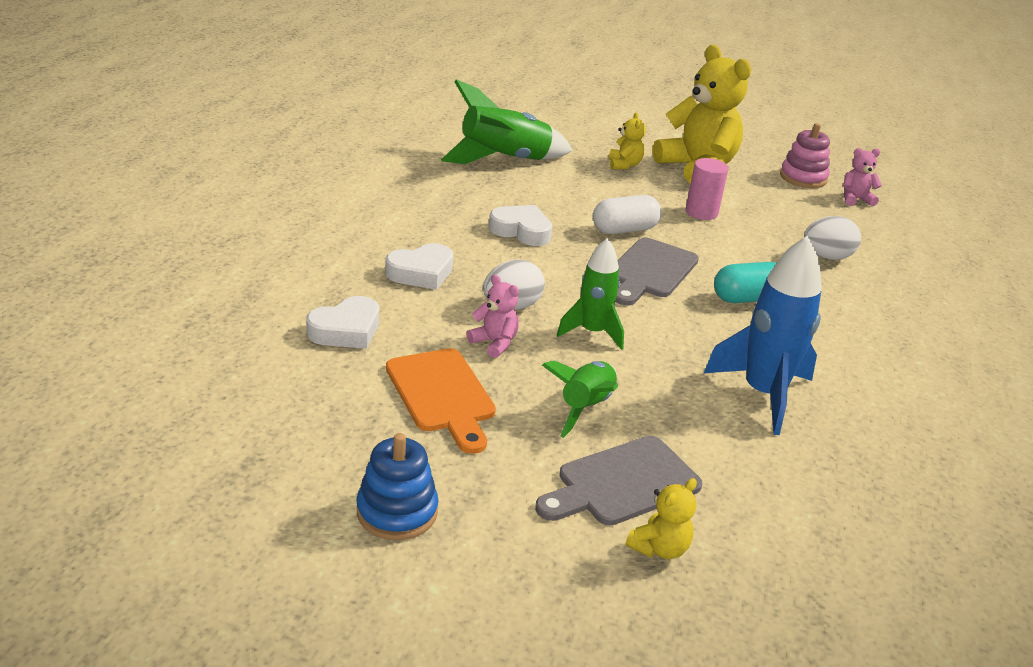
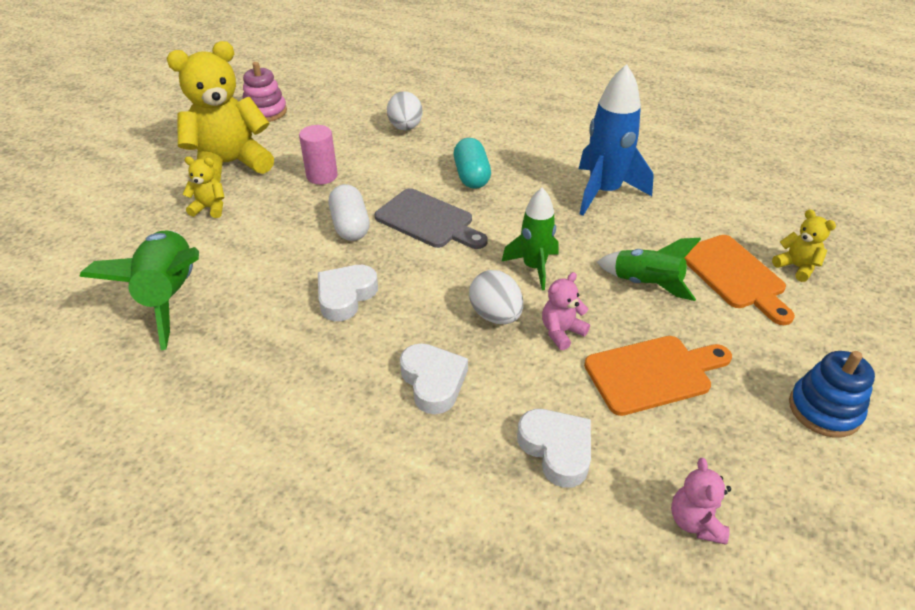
camera: 80 degrees left, 10 degrees up
(622, 483) = (734, 275): grey cutting board -> orange cutting board
(855, 199) = (310, 96): pink teddy bear -> pink teddy bear (695, 521)

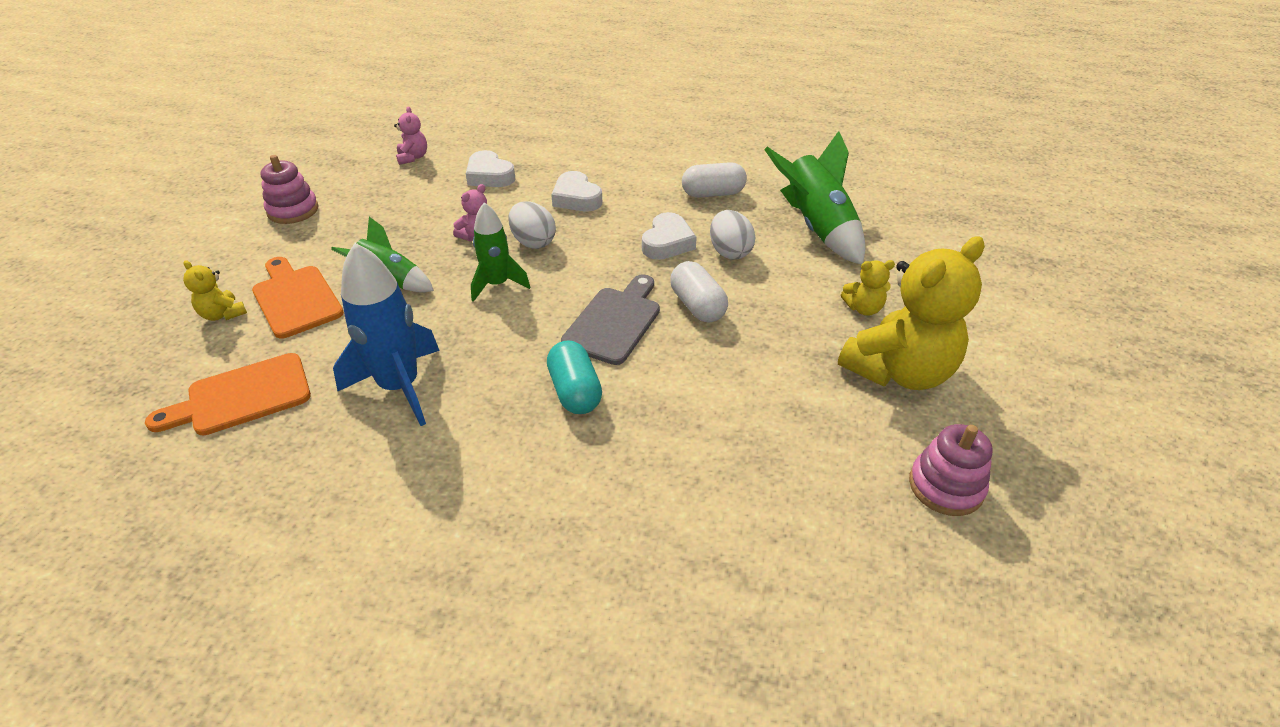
camera: 170 degrees right, 0 degrees up
(251, 365) = (713, 193): none -> white capsule
(322, 176) = (769, 367): pink cylinder -> none
(405, 128) = (697, 479): white egg -> white egg (729, 252)
(428, 220) = (614, 322): grey cutting board -> grey cutting board turned 90 degrees clockwise
(653, 373) = (410, 218): orange cutting board -> orange cutting board (242, 397)
(824, 410) = (293, 210): blue stacking toy -> pink stacking toy

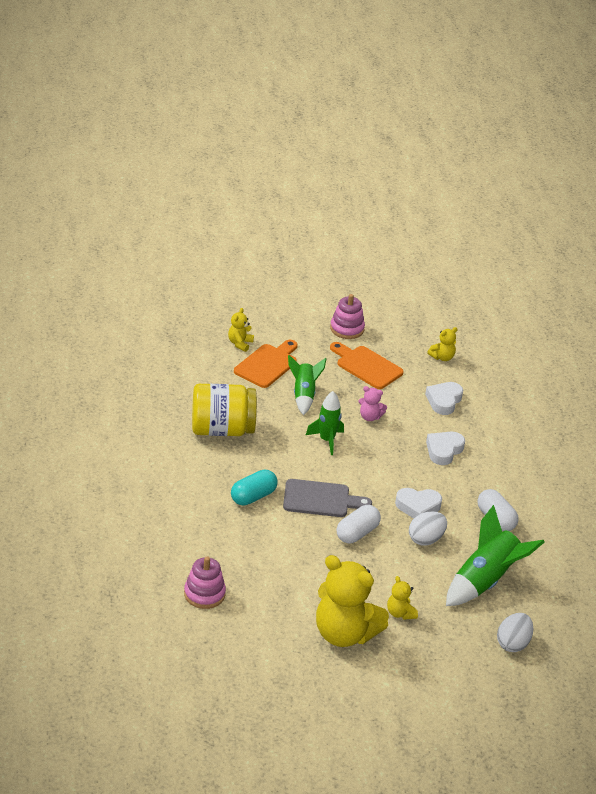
camera: 65 degrees right, 5 degrees down
(242, 397) = (186, 377): orange cutting board -> orange cutting board (366, 366)
(400, 387) = (222, 429): blue rocket -> yellow jar
(413, 157) = (442, 357): pink teddy bear -> yellow teddy bear
(533, 242) = (379, 443): white egg -> white egg (513, 643)
(945, 486) = (256, 657): pink stacking toy -> pink stacking toy (204, 594)

